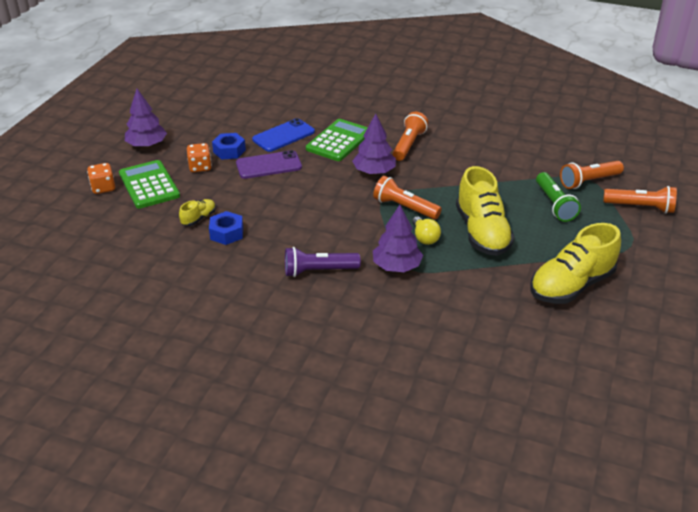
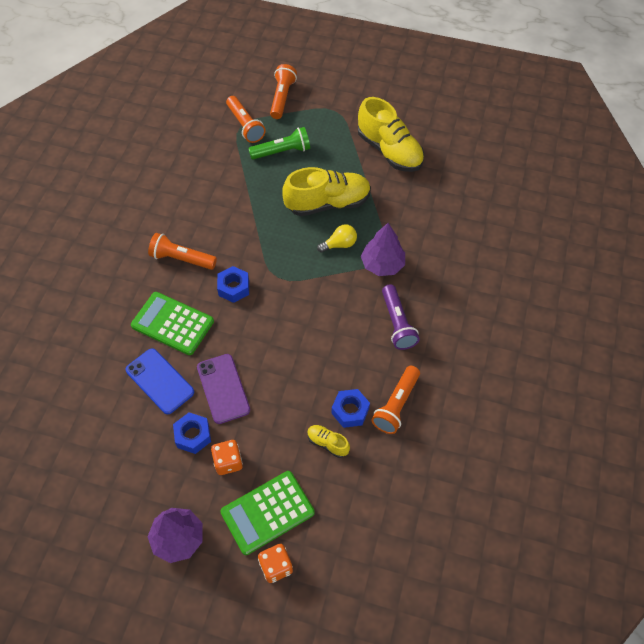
camera: 95 degrees left, 20 degrees up
(374, 172) = (234, 288): purple tree -> blue nut
(404, 208) = (295, 260): orange flashlight -> orange flashlight (396, 405)

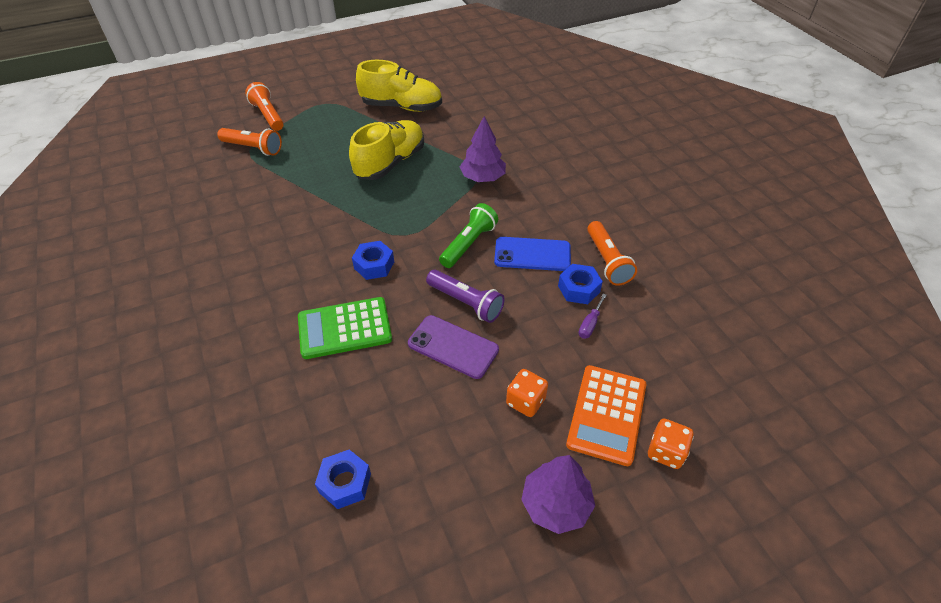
camera: 40 degrees left, 10 degrees down
(160, 381) = (384, 383): blue phone -> blue phone (532, 254)
(182, 259) = (297, 273): orange flashlight -> none
(193, 435) = (468, 405): blue nut -> blue nut (345, 483)
(267, 512) = (606, 414): green calculator -> orange calculator
(282, 152) = (309, 149): green flashlight -> green flashlight (468, 244)
(327, 443) = (590, 324): yellow shoe -> purple screwdriver
(339, 244) = (432, 184): yellow light bulb -> none
(397, 323) = (540, 208): purple flashlight -> purple flashlight (466, 303)

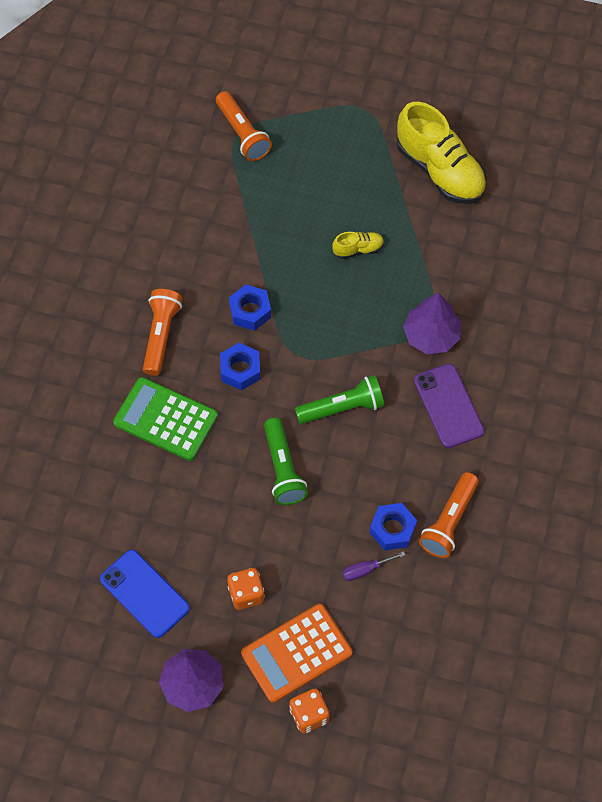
camera: 40 degrees right, 15 degrees up
(268, 115) = (291, 90): orange flashlight -> orange flashlight (161, 336)
(345, 483) = (67, 553): blue nut -> blue nut (250, 311)
(390, 163) = (358, 249): yellow shoe -> yellow shoe, size x0.45
(453, 347) = (235, 503): purple phone -> purple phone (448, 406)
(466, 303) = (283, 469): purple flashlight -> green flashlight
(532, 254) = (388, 463): blue phone -> blue phone (144, 593)

